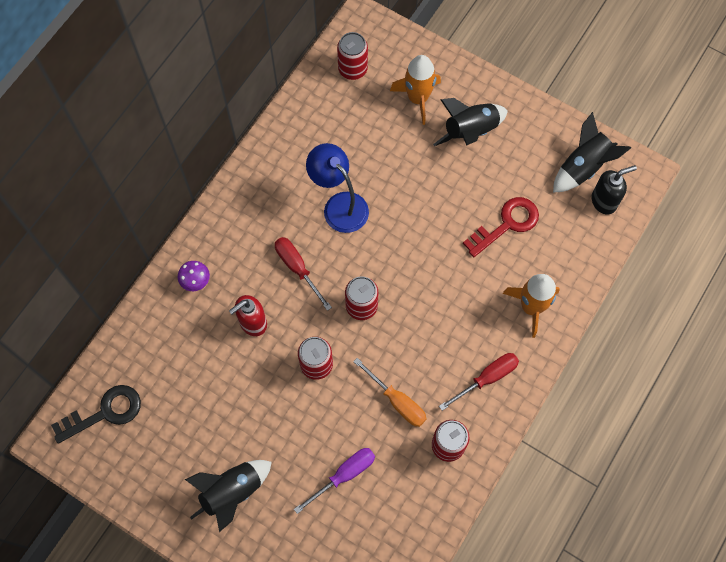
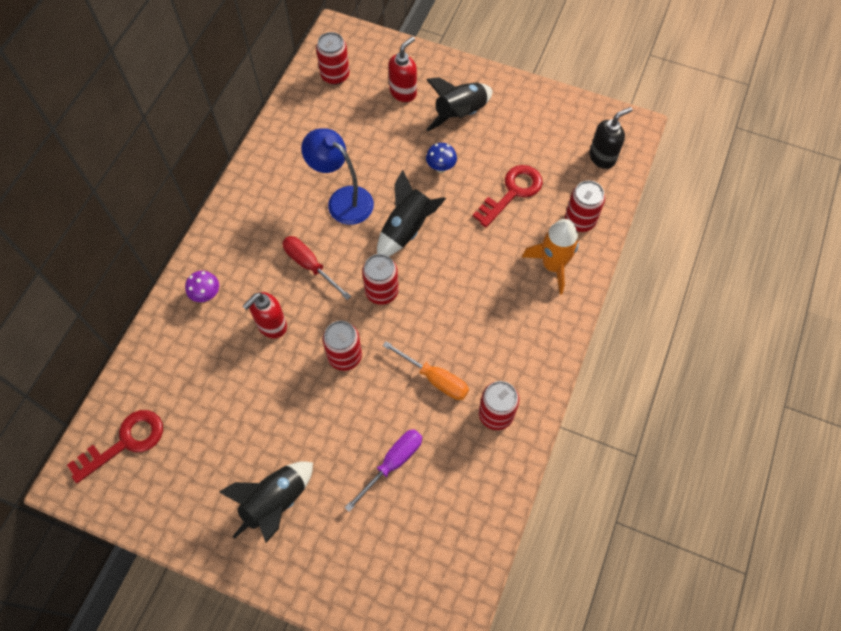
camera: 10 degrees left, 5 degrees down
(105, 412) = (125, 442): black key -> red key
(418, 98) = (403, 92): orange rocket -> red soap dispenser
(441, 186) = (441, 168): none -> blue mushroom
(487, 378) = (522, 341): red screwdriver -> none
(567, 265) = (580, 220): none -> red can
(583, 167) = (575, 130): black rocket -> black rocket (407, 229)

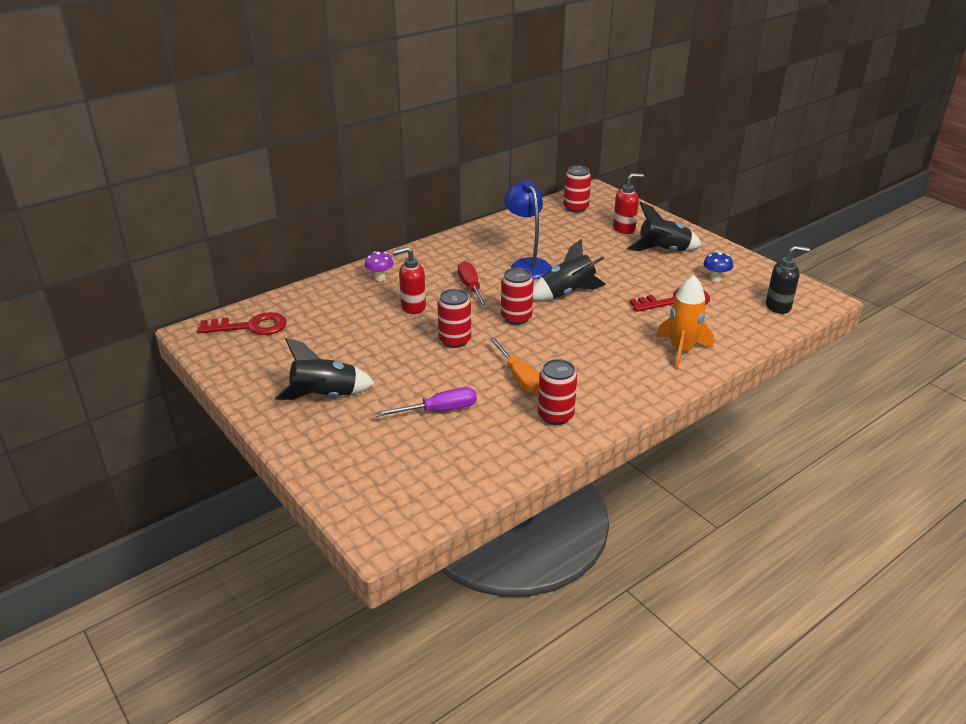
camera: 30 degrees right, 30 degrees down
(441, 168) = (623, 272): blue mushroom -> blue mushroom (715, 278)
(580, 220) = (728, 334): red can -> none

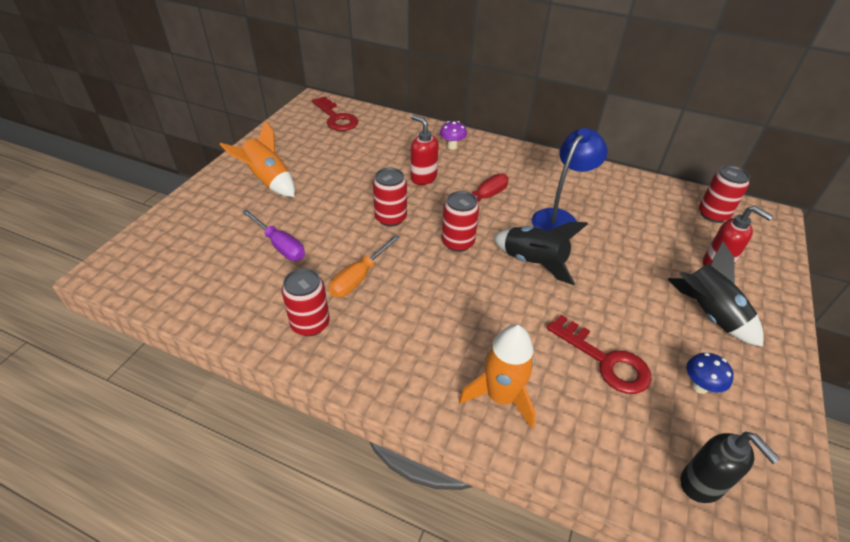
camera: 60 degrees right, 10 degrees up
(325, 396) = (268, 181): black rocket -> orange rocket

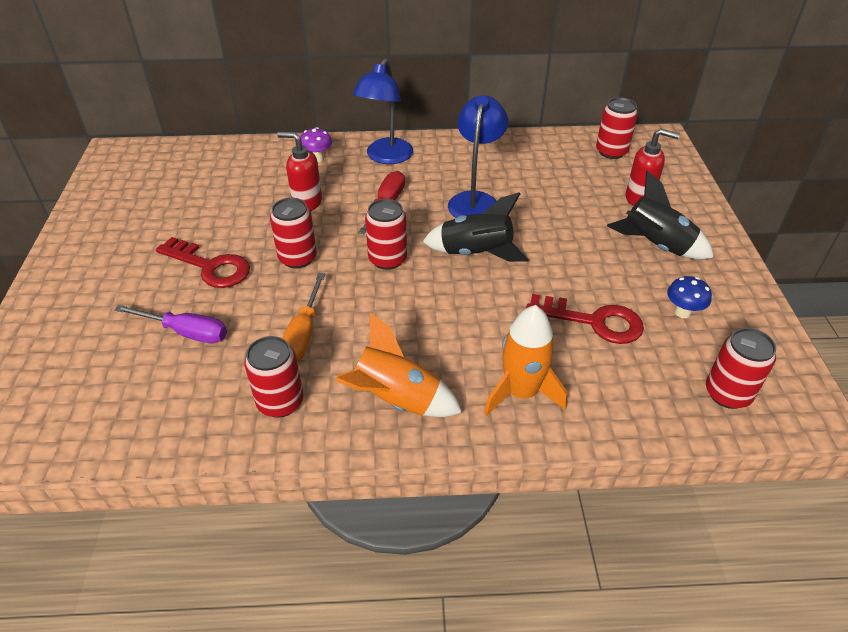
camera: 25 degrees left, 0 degrees up
(268, 181) = (119, 264): orange rocket -> orange rocket (396, 400)
(336, 118) = (156, 164): red key -> red key (210, 267)
(506, 161) = (386, 157): none -> blue lamp
(701, 484) = (727, 394): black soap dispenser -> red can

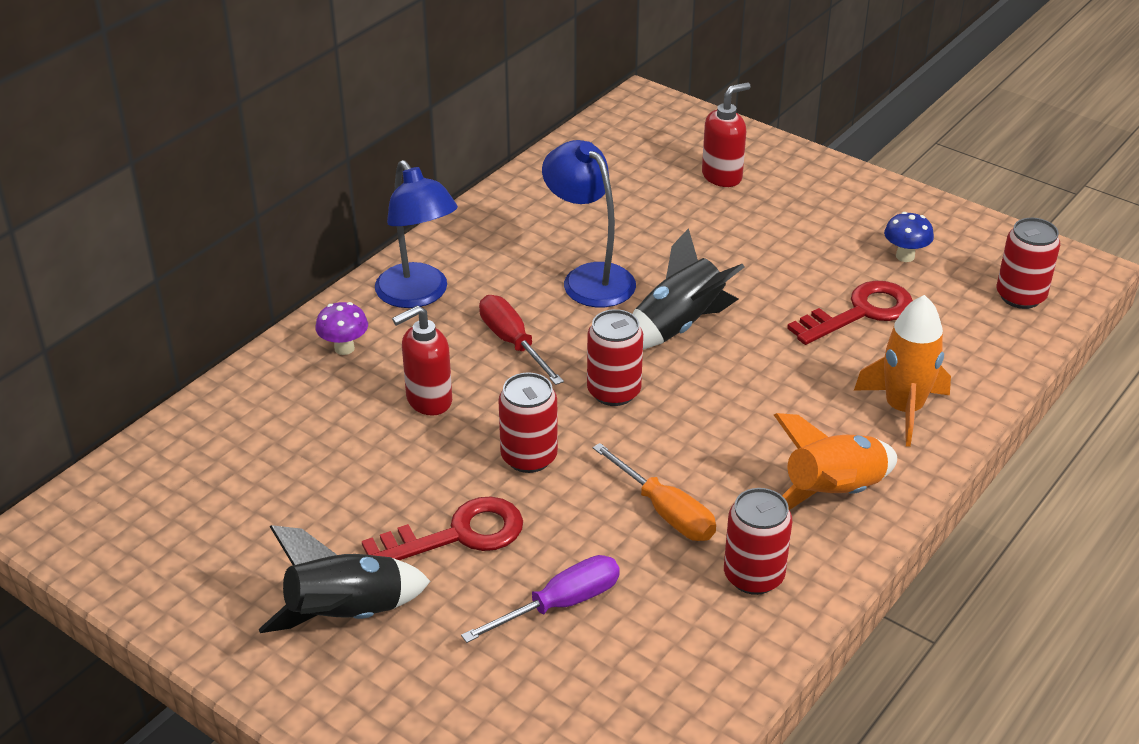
camera: 50 degrees left, 5 degrees down
(611, 152) = (625, 144): red can -> none
(656, 246) = (803, 213): black rocket -> black rocket (346, 615)

